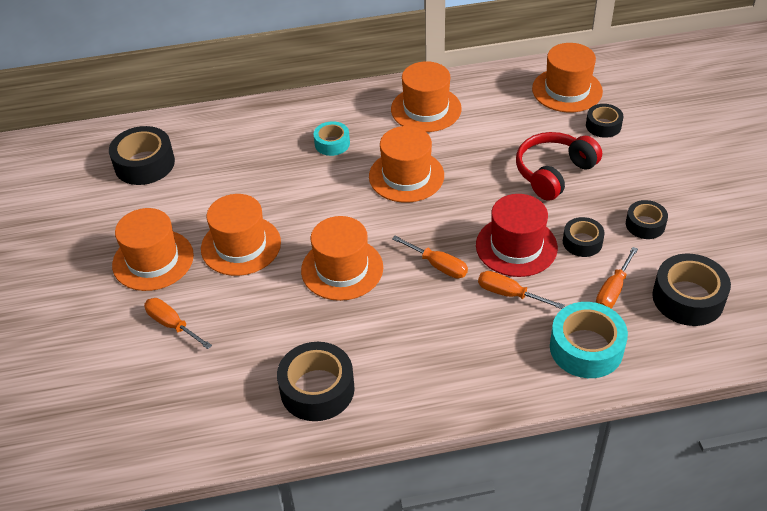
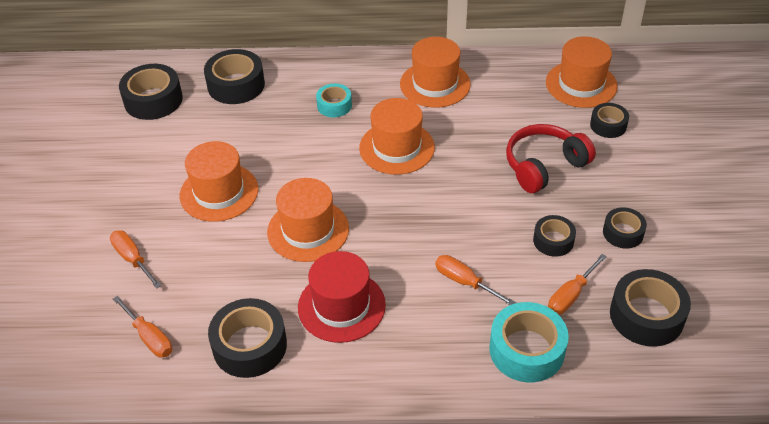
camera: 10 degrees right, 0 degrees up
(153, 260) = (133, 194): orange hat -> none
(226, 137) = (236, 85): none -> black tape
(437, 265) = (402, 241): orange screwdriver -> orange screwdriver (149, 337)
(516, 246) = (485, 234): red hat -> red hat (341, 306)

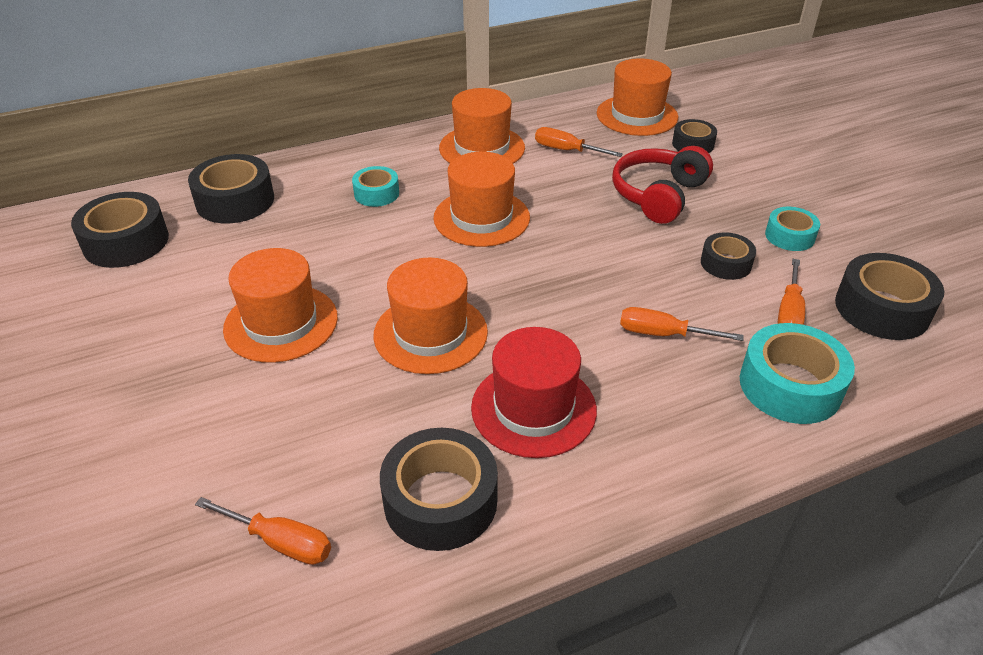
camera: 25 degrees left, 5 degrees down
(133, 259) = (196, 442): orange screwdriver -> orange screwdriver (567, 150)
(623, 233) = (789, 236): black tape -> turquoise tape

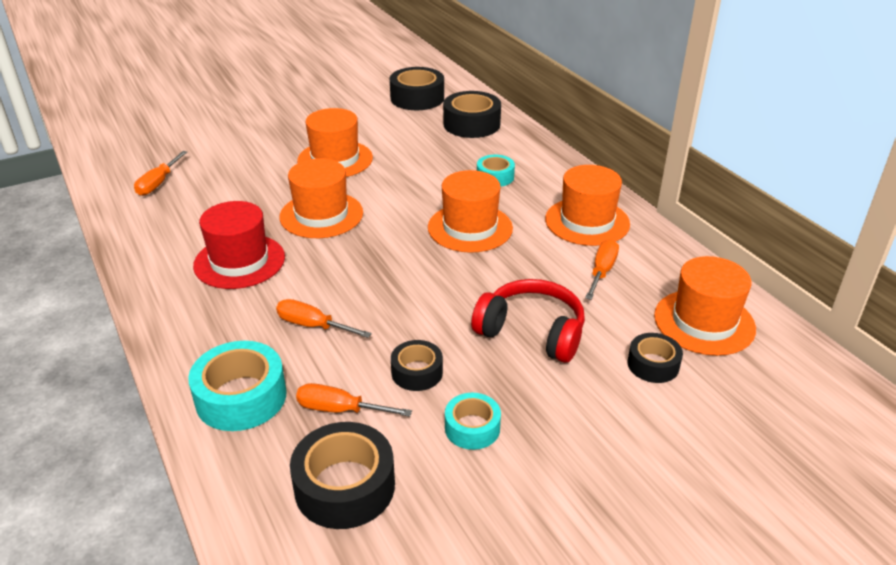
camera: 85 degrees right, 5 degrees down
(440, 500) = (170, 230): black tape -> none
(663, 334) = (313, 326): orange screwdriver -> orange screwdriver turned 75 degrees counterclockwise

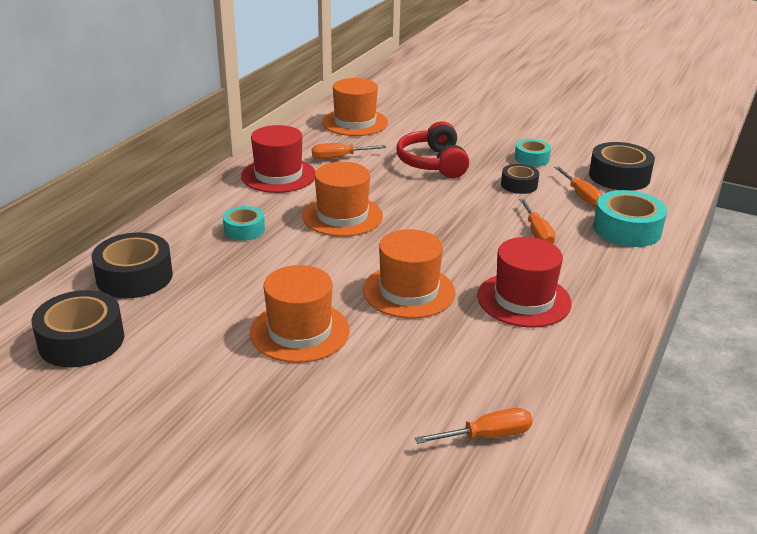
camera: 125 degrees left, 5 degrees down
(587, 221) = (278, 175): orange hat -> red hat
(653, 365) = (413, 128): black tape -> none

